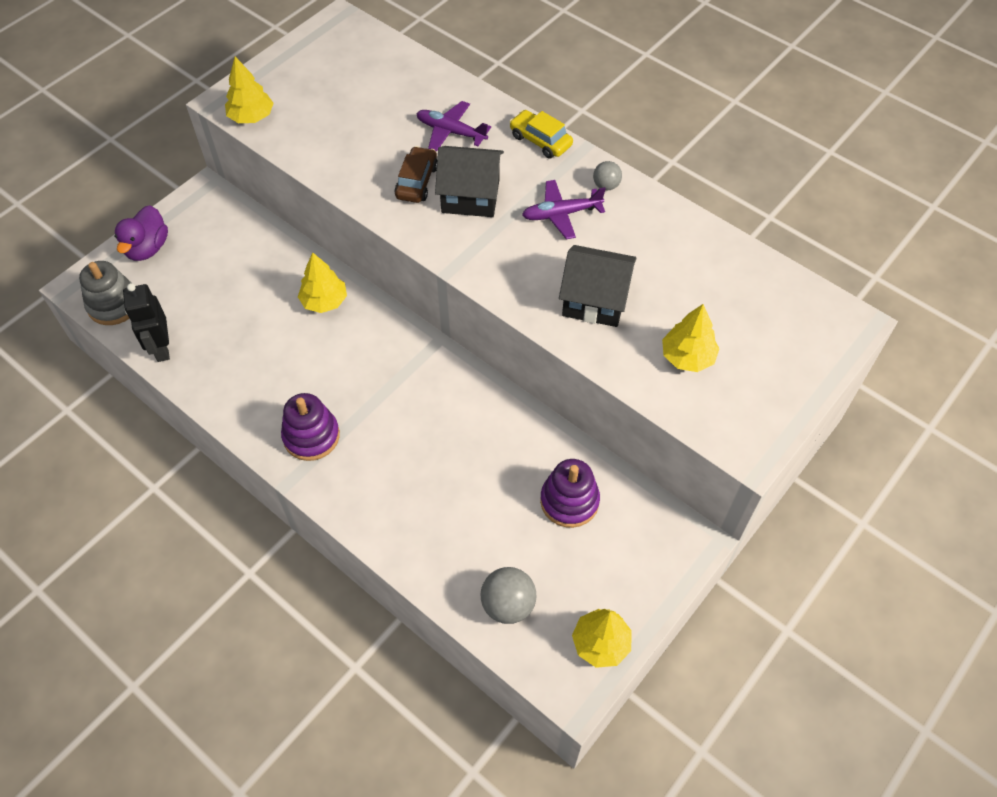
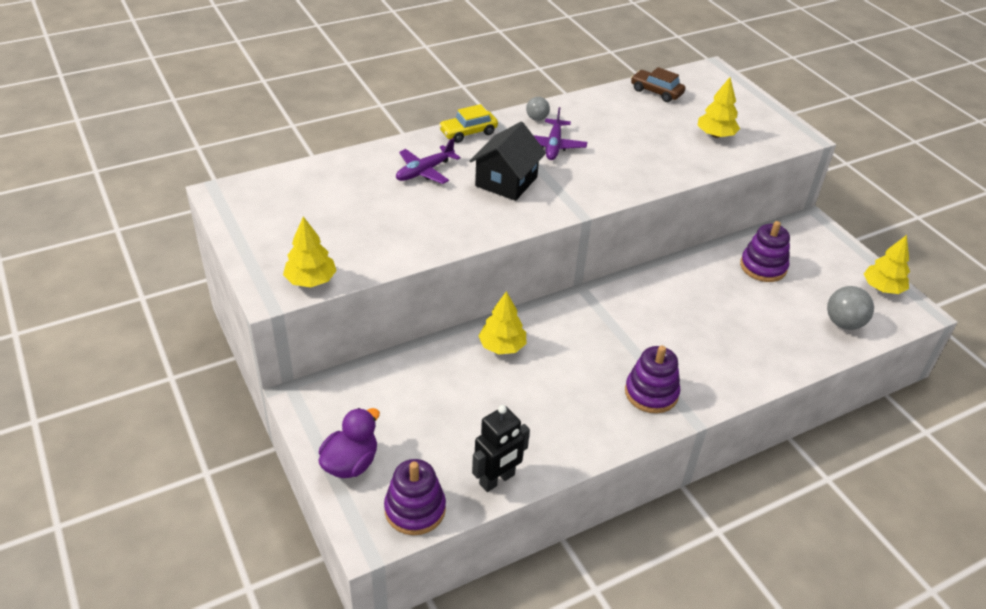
camera: 70 degrees left, 15 degrees down
(114, 304) = (415, 509): grey stacking toy -> purple stacking toy
(147, 248) = (350, 463): purple duck -> purple duck turned 90 degrees counterclockwise
(161, 348) = (497, 480): black robot -> black robot turned 45 degrees counterclockwise
(417, 182) = (471, 204): brown car -> brown car (656, 92)
(595, 300) = (647, 156): black house -> none

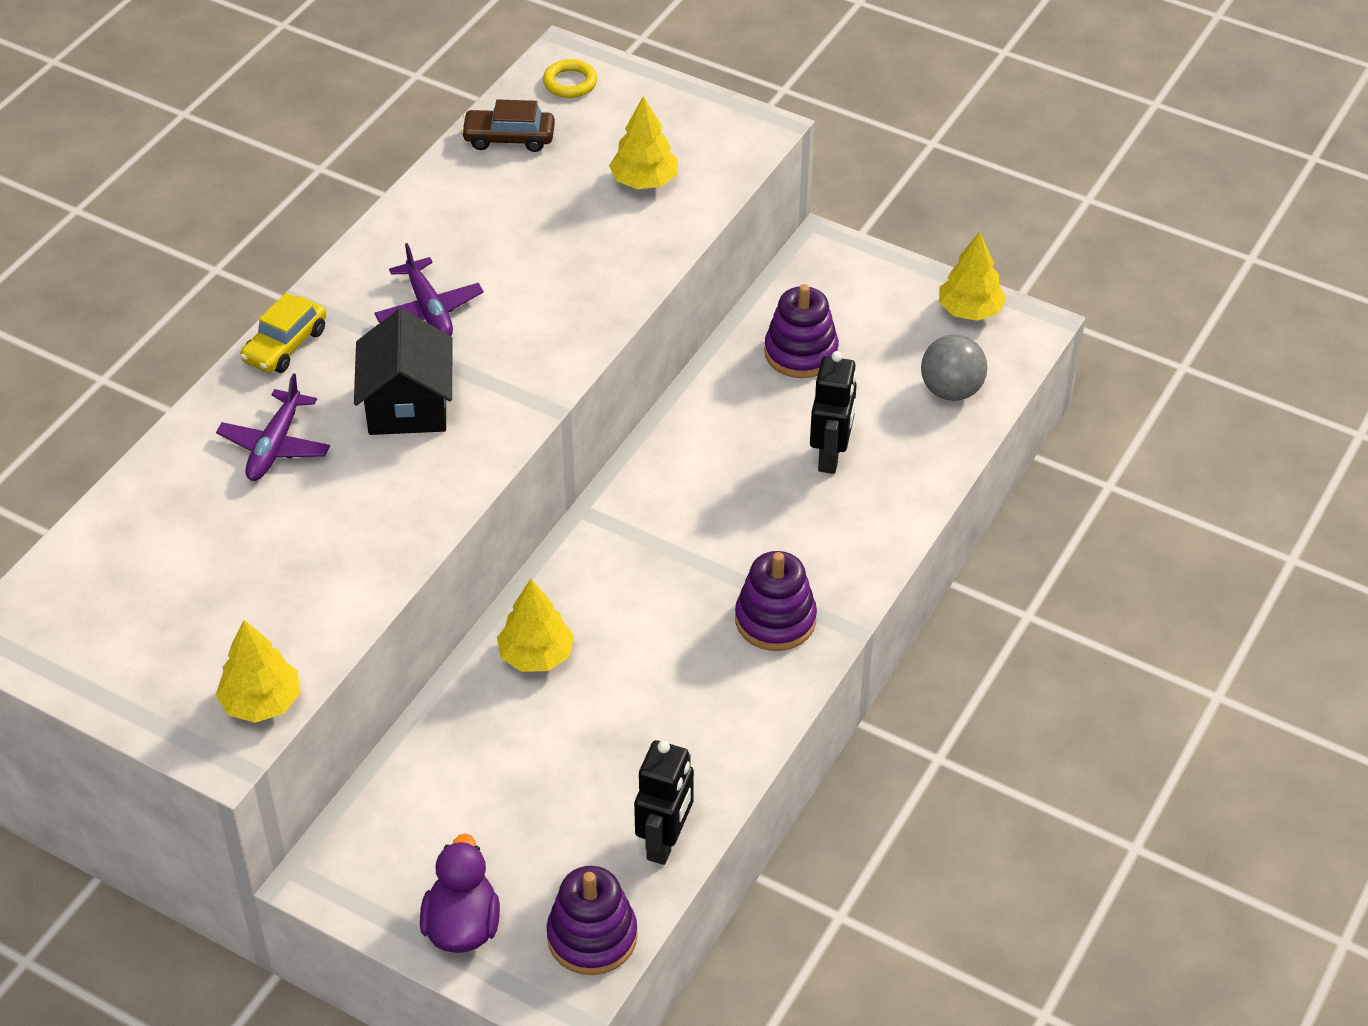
camera: 30 degrees left, 5 degrees up
(537, 118) = (368, 271): grey ball -> none
(708, 81) = (570, 83): none -> yellow ring
(745, 324) = (831, 456): none -> black robot

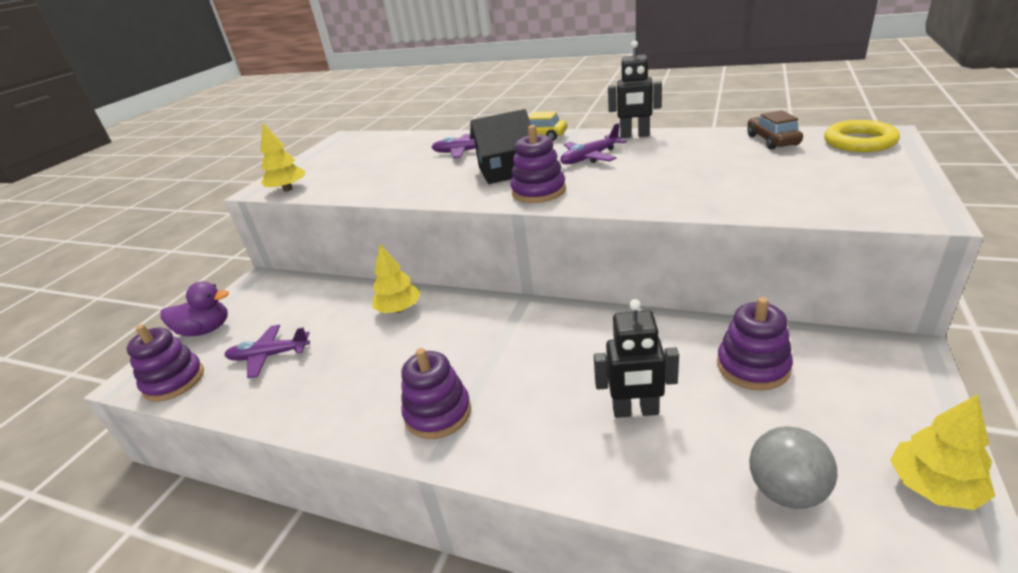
camera: 85 degrees right, 15 degrees down
(511, 383) = (538, 191): none -> purple stacking toy
(570, 83) = (859, 142): yellow ring -> yellow ring, size x1.55
(582, 816) = (269, 356): none -> purple plane
(644, 181) = (785, 185): yellow tree -> none
(665, 842) = (236, 398): black robot -> black robot (634, 135)

